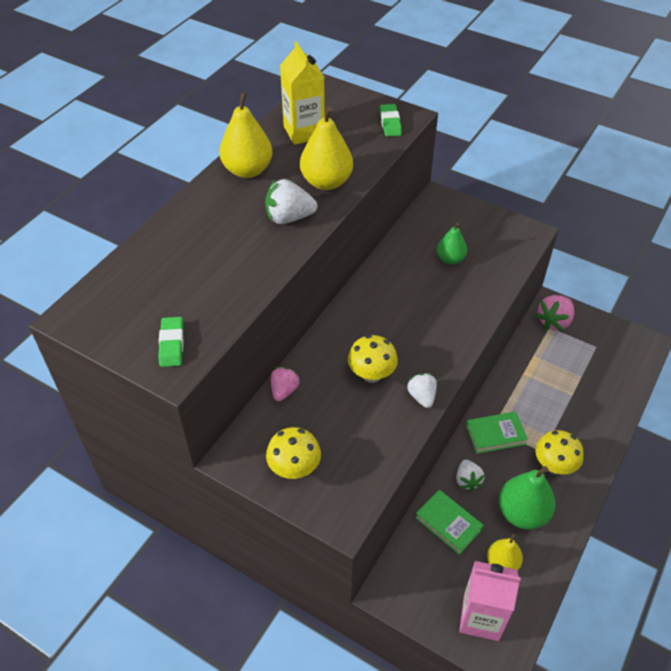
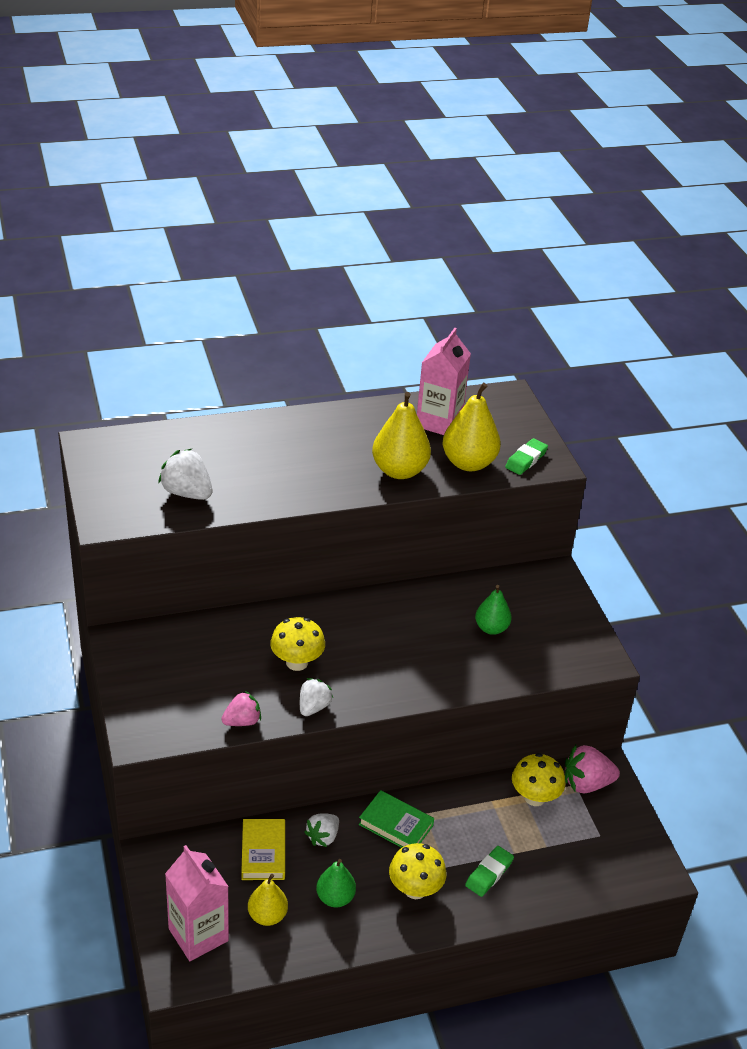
camera: 40 degrees right, 10 degrees down
(172, 344) = (127, 505): green eraser -> green eraser (489, 874)
(248, 170) = (350, 423): yellow pear -> yellow pear (468, 463)
(284, 390) = (215, 624): pink strawberry -> pink strawberry (242, 721)
(289, 218) = (330, 477): white strawberry -> white strawberry (187, 493)
(294, 468) = (151, 679): yellow mushroom -> yellow mushroom (534, 797)
(304, 132) = (439, 422): yellow carton -> pink carton
(448, 524) = (263, 852): green book -> yellow book
(522, 513) = (335, 898): green pear -> green pear, size x0.61

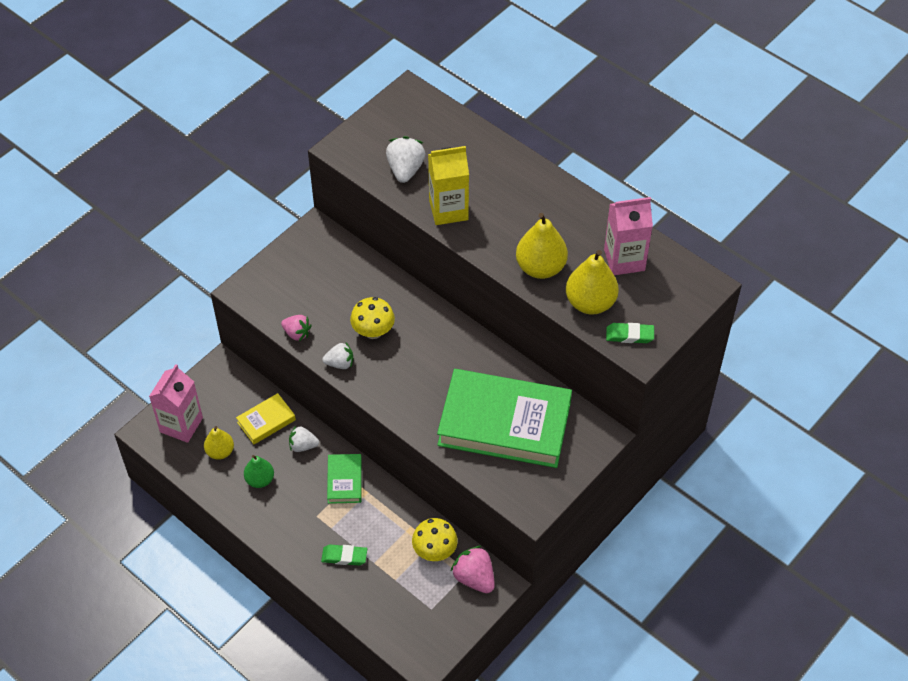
camera: 60 degrees right, 15 degrees up
(270, 491) = (448, 210): none -> yellow carton
(415, 889) = (299, 520): yellow mushroom -> none
(491, 628) = (504, 424): green pear -> green book

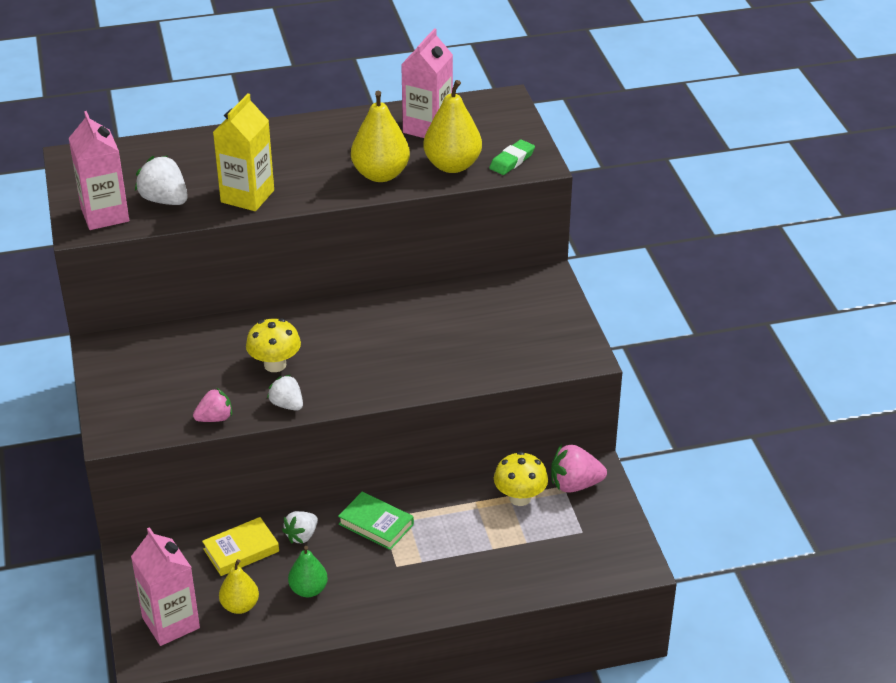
camera: 55 degrees left, 15 degrees down
(266, 421) = (241, 550): yellow book -> yellow book turned 60 degrees clockwise
(340, 363) = (287, 405): white strawberry -> white strawberry turned 75 degrees counterclockwise
(344, 556) = (465, 567): green eraser -> none
(363, 150) = (105, 215): none -> pink carton
(504, 424) = (475, 330): green book -> none

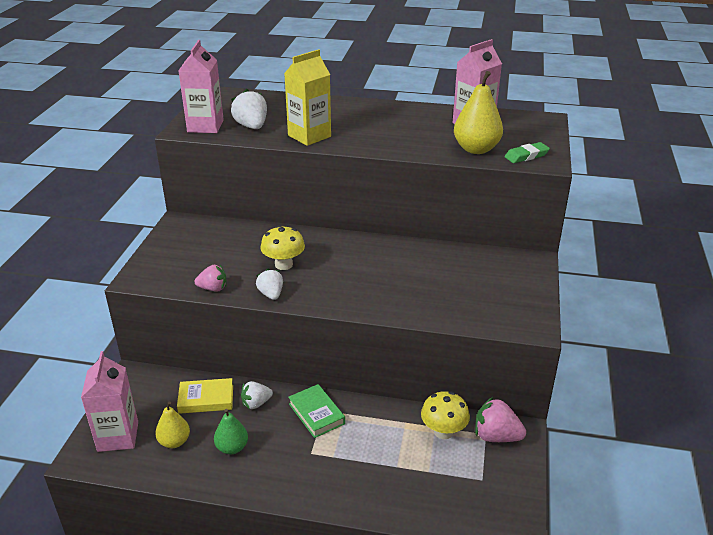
camera: 25 degrees right, 5 degrees down
(380, 174) = (416, 143): yellow pear -> none

